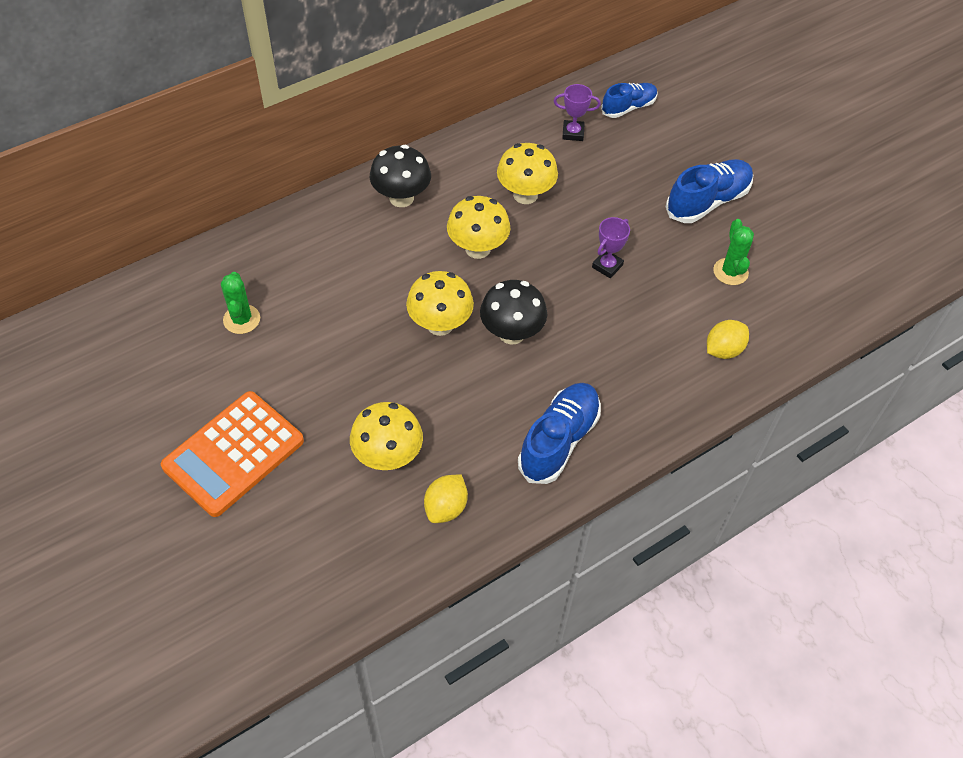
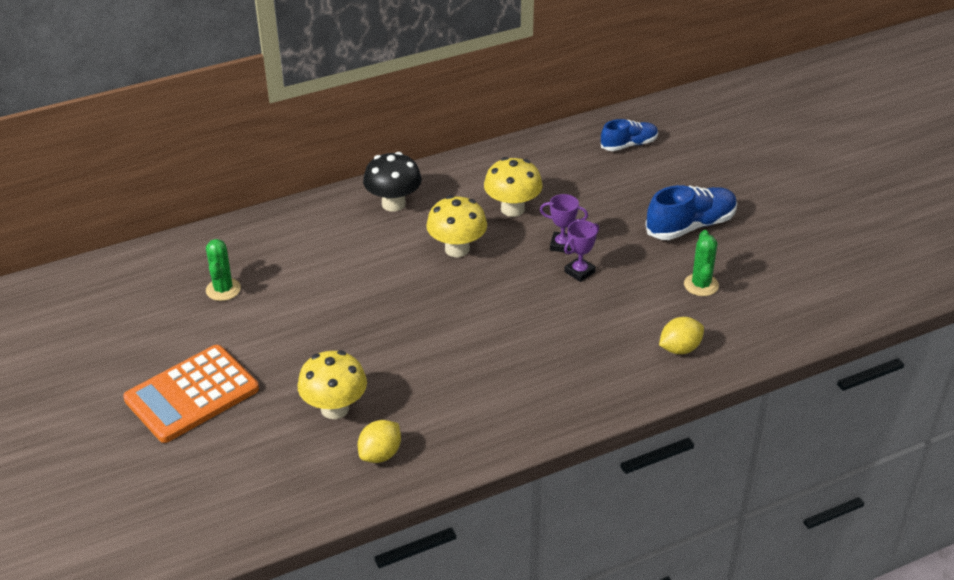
camera: 10 degrees right, 15 degrees down
(440, 324) = (407, 307): yellow mushroom -> none
(512, 333) = (474, 319): black mushroom -> none
(559, 441) = (501, 410): blue shoe -> none
(573, 133) = (570, 162): purple trophy -> purple trophy (562, 245)

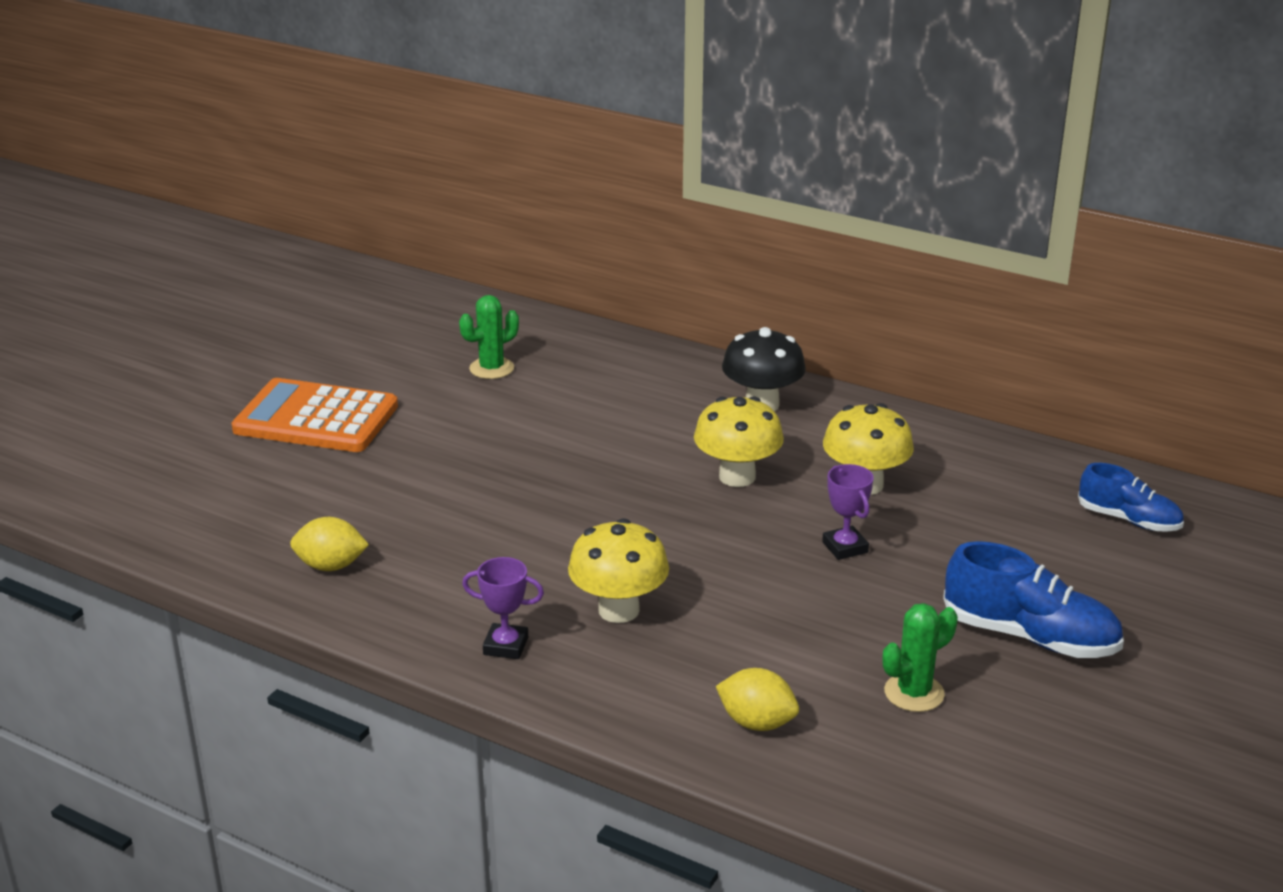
camera: 55 degrees right, 10 degrees down
(335, 409) = (376, 508): yellow mushroom -> yellow mushroom (619, 610)
(579, 272) = (810, 581): purple trophy -> purple trophy (505, 646)

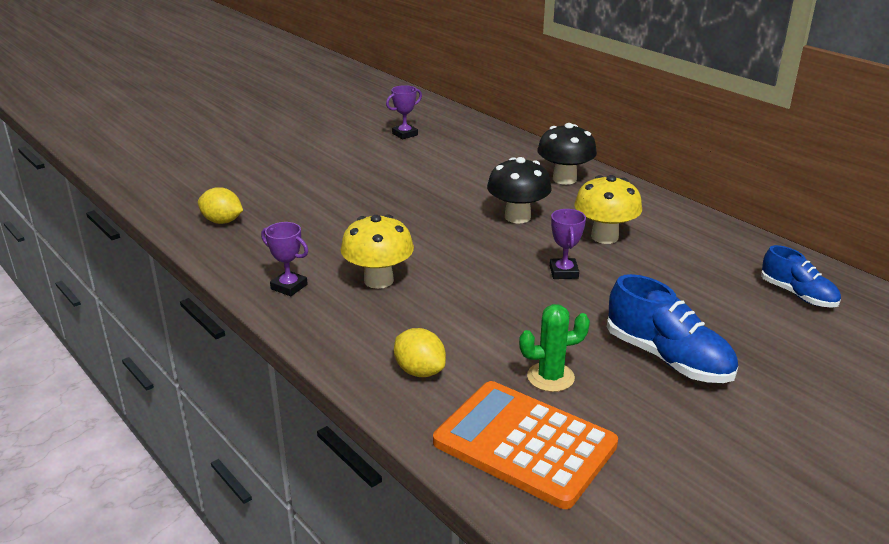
camera: 20 degrees right, 0 degrees up
(316, 418) = (281, 144): orange calculator -> orange calculator (524, 444)
(491, 368) = (405, 134): green cactus -> purple trophy
(737, 477) = (517, 217): yellow mushroom -> black mushroom

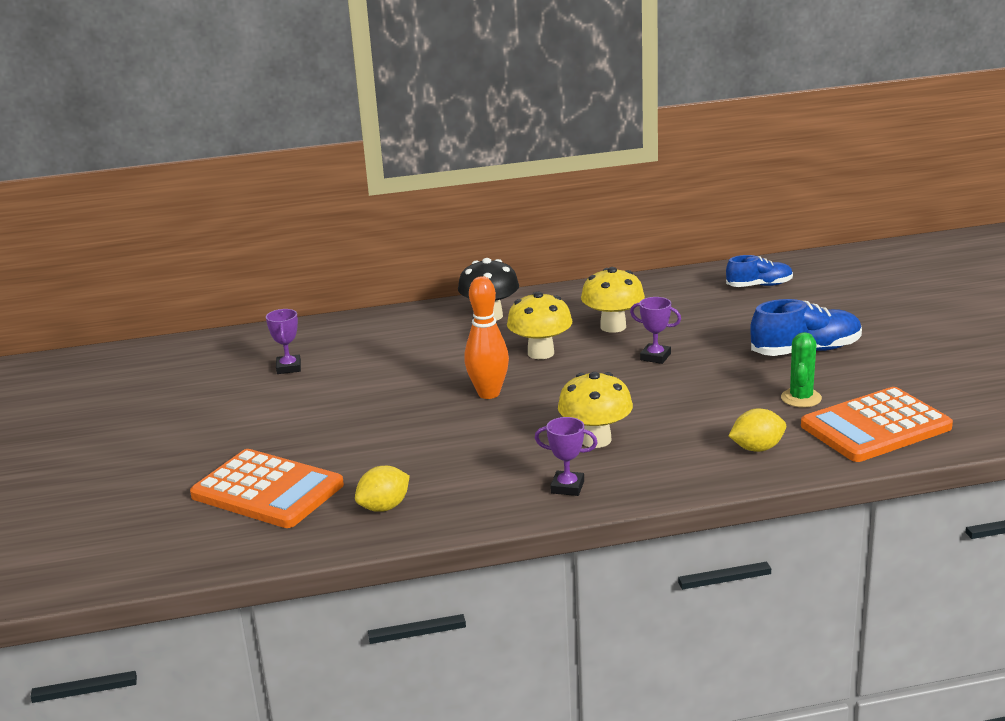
camera: 60 degrees left, 5 degrees down
(226, 177) = (267, 490): none -> orange calculator
(289, 287) = (567, 487): purple trophy -> purple trophy turned 45 degrees clockwise
(424, 214) = (488, 393): none -> orange bowling pin
(517, 217) = (541, 353): black mushroom -> yellow mushroom

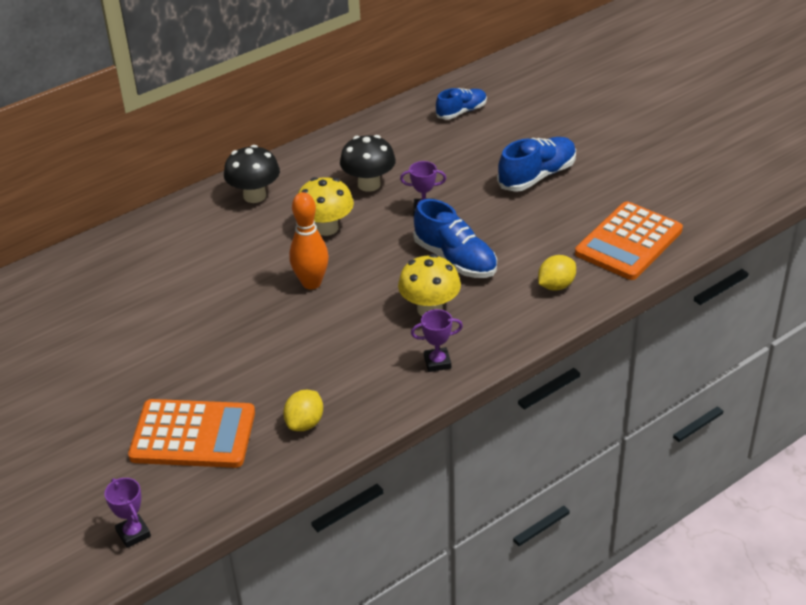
camera: 25 degrees left, 15 degrees up
(288, 368) = (111, 298): purple trophy -> purple trophy (133, 533)
(613, 327) = (369, 184): yellow mushroom -> black mushroom
(658, 403) = (455, 259): none -> blue shoe
(801, 398) = (560, 227): green cactus -> none

